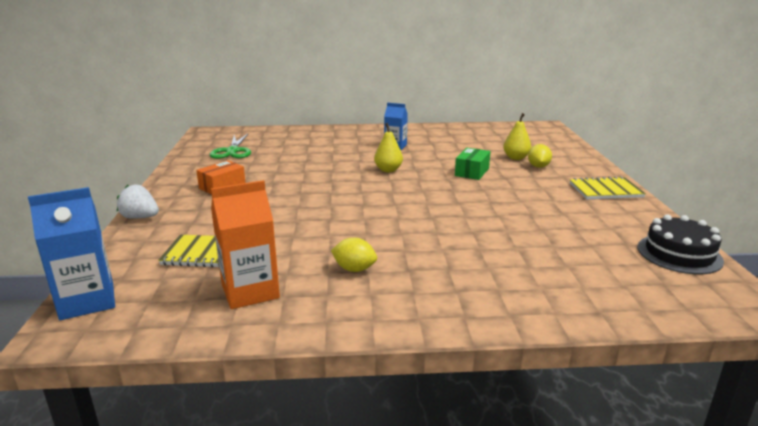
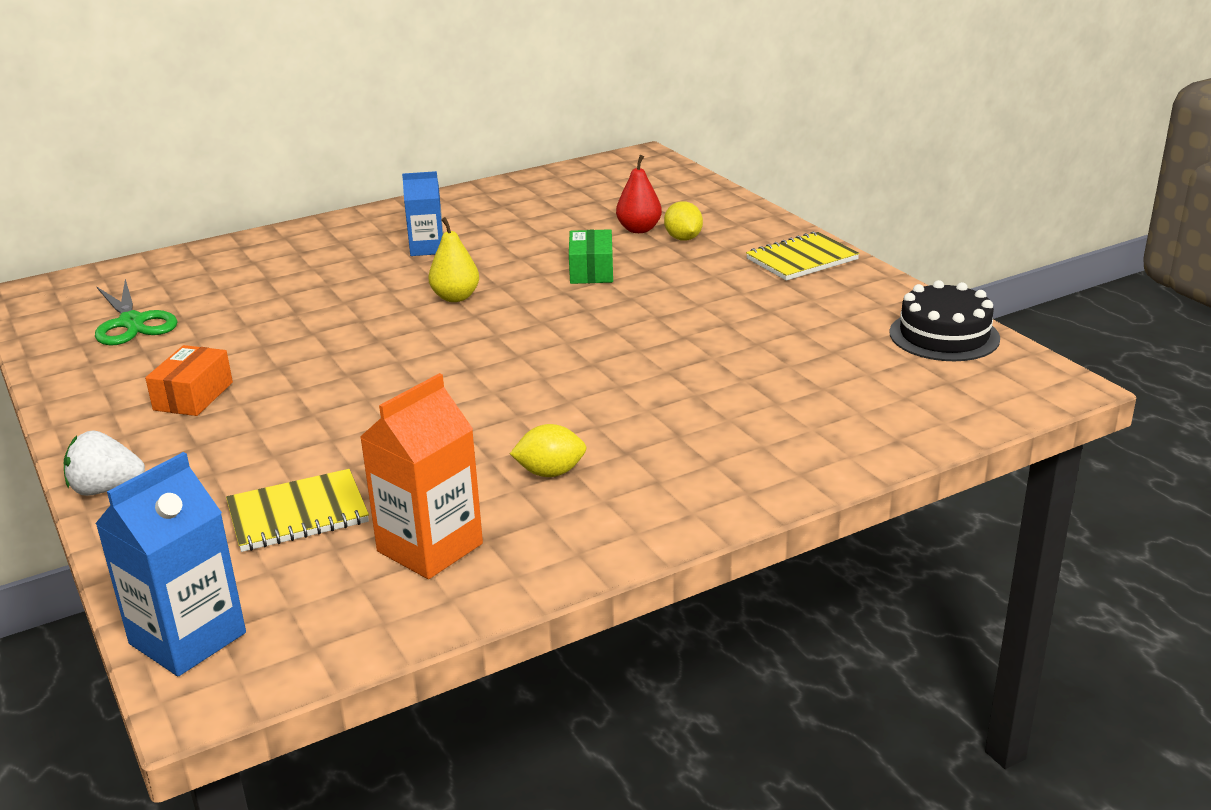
camera: 25 degrees left, 5 degrees up
(516, 158) = (639, 229): yellow pear -> red pear

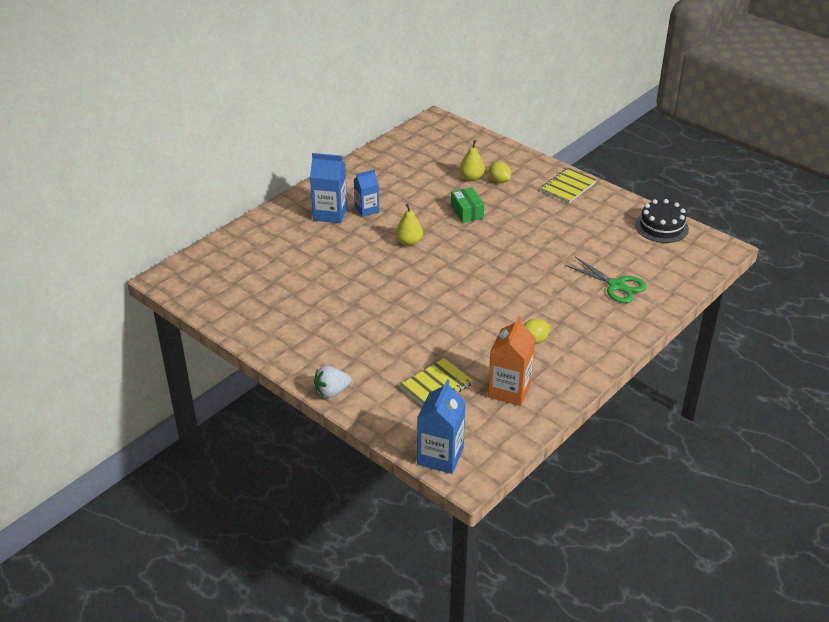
camera: 20 degrees left, 10 degrees up
(132, 323) = (246, 289): green scissors -> green scissors (616, 286)
(193, 396) = (325, 330): orange box -> none
(364, 246) = (330, 213): none -> blue carton
(639, 229) = (471, 178): red pear -> yellow pear

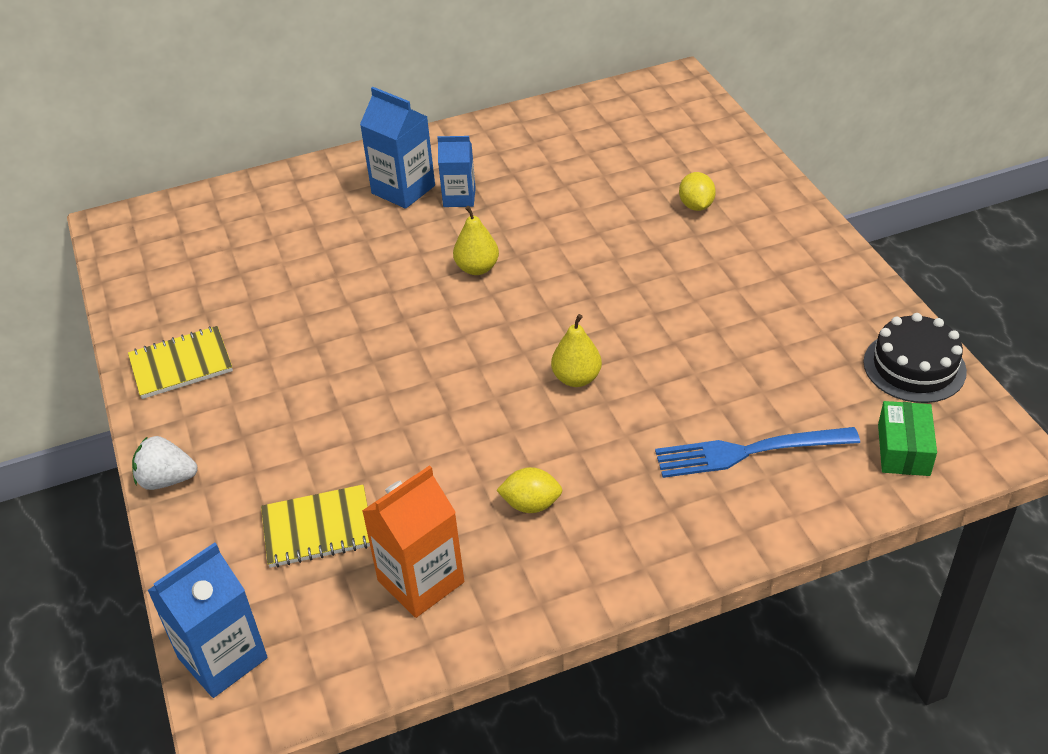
camera: 30 degrees right, 5 degrees up
(467, 212) = (604, 243): green box -> green box (903, 450)
(471, 178) = (657, 188): yellow pear -> yellow pear (576, 378)
(568, 187) = (802, 246): yellow notebook -> yellow notebook (181, 365)
(616, 286) = (749, 452): green scissors -> blue fork

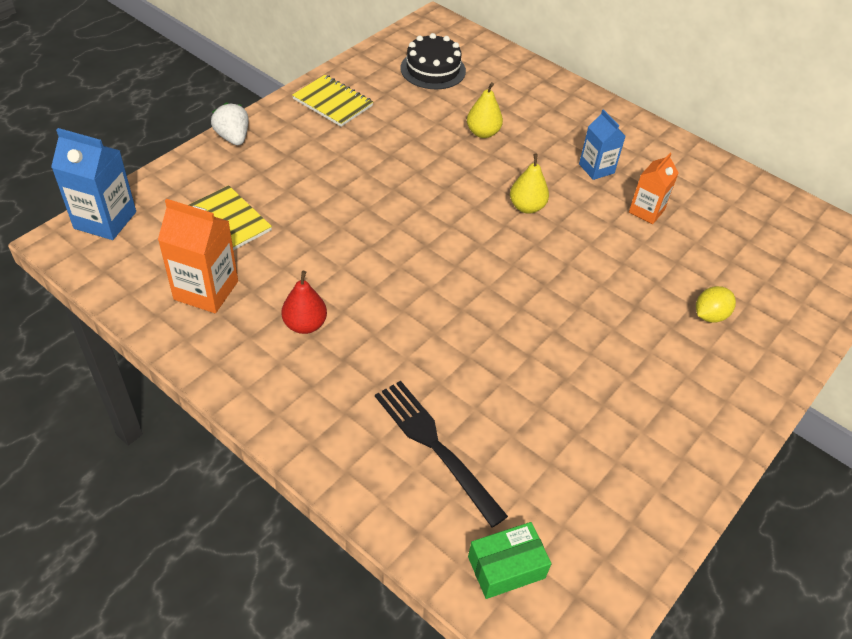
camera: 55 degrees right, 5 degrees up
(403, 189) = (580, 136): blue carton -> none
(531, 504) = (305, 325): yellow lemon -> red pear
(542, 189) = (646, 211): none -> orange carton
(576, 378) = (448, 306): yellow pear -> yellow pear (482, 133)
(749, 452) = (435, 446): blue fork -> black fork
(914, 366) = (621, 548): black cake -> black cake (433, 69)

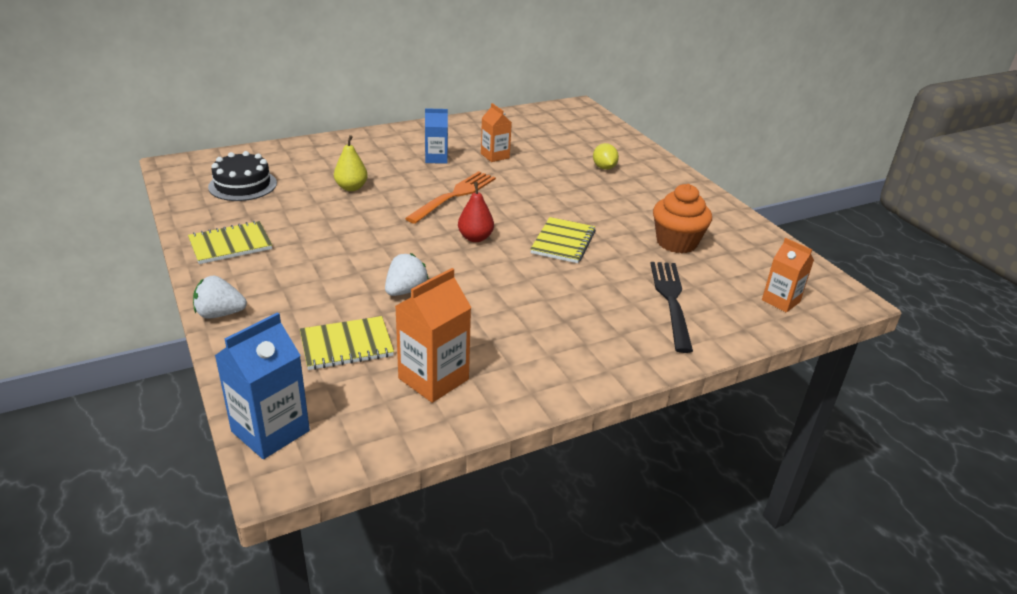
camera: 65 degrees left, 15 degrees down
(305, 325) = (514, 331): red pear -> red pear (475, 238)
(328, 229) = (405, 290): none -> white strawberry
(435, 446) = (671, 301): black fork -> black fork turned 105 degrees clockwise
(496, 320) = (563, 242): none -> yellow notebook
(506, 567) = (780, 301): green box -> orange carton
(526, 207) = (454, 196): yellow pear -> orange fork
(573, 429) = (676, 242): none -> orange cupcake

